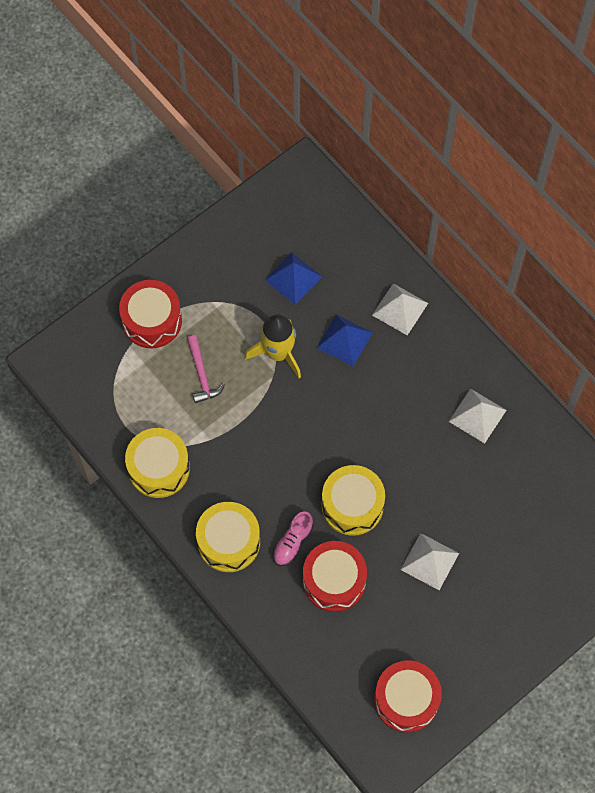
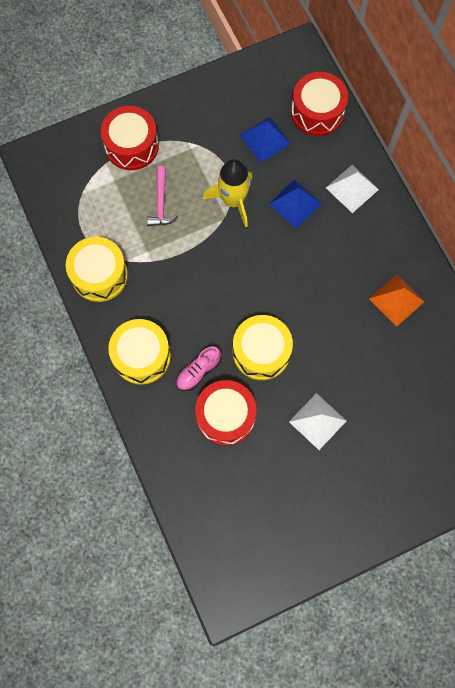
camera: 15 degrees right, 5 degrees up
(406, 700) = (261, 544): red drum -> red drum (317, 112)
(477, 415) = (396, 300): white pyramid -> orange pyramid

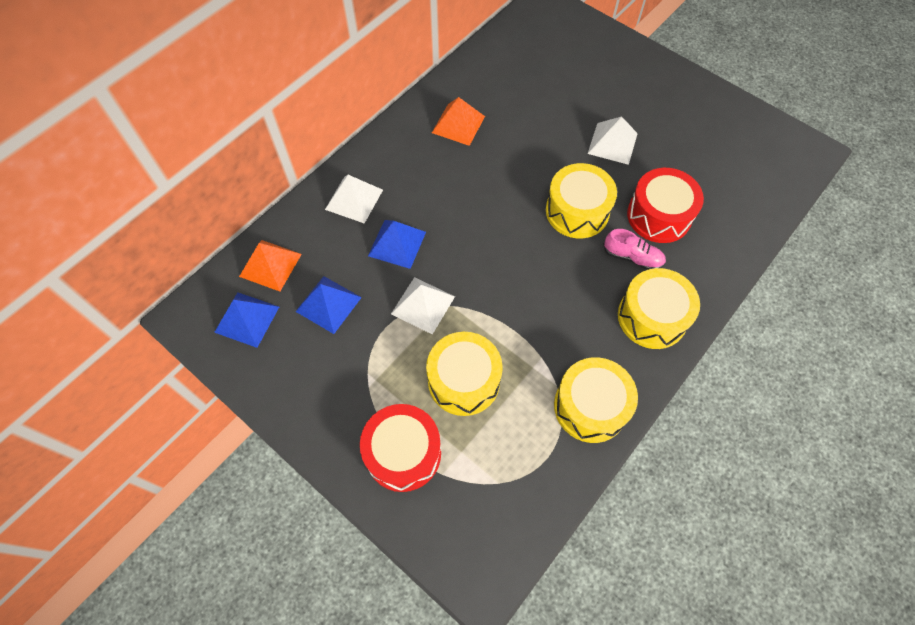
camera: 115 degrees left, 10 degrees down
(161, 202) = (464, 381): pink hammer -> yellow drum
(233, 200) = (423, 305): yellow rocket -> white pyramid
(278, 85) = (247, 319): none -> blue pyramid
(317, 112) = (270, 265): red drum -> orange pyramid

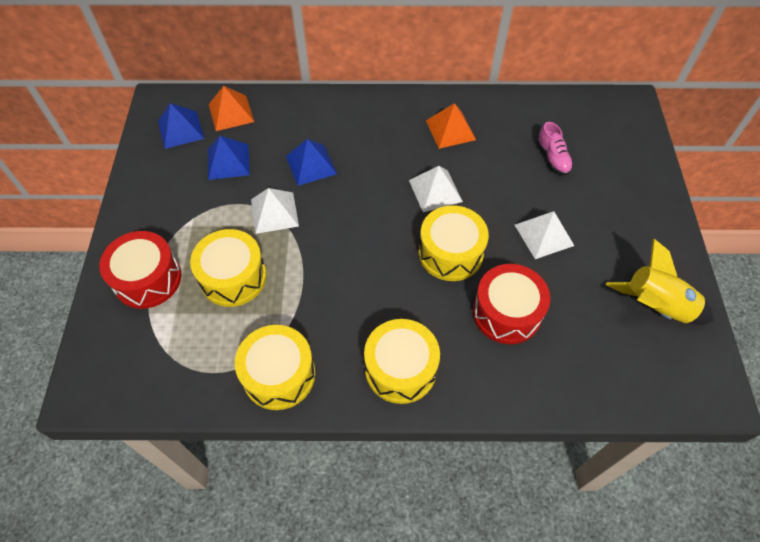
camera: 50 degrees right, 5 degrees down
(354, 199) = (324, 118): white pyramid -> white pyramid (435, 190)
(632, 257) = (445, 318): pink shoe -> pink shoe (552, 158)
(724, 129) = (655, 306): none -> yellow rocket

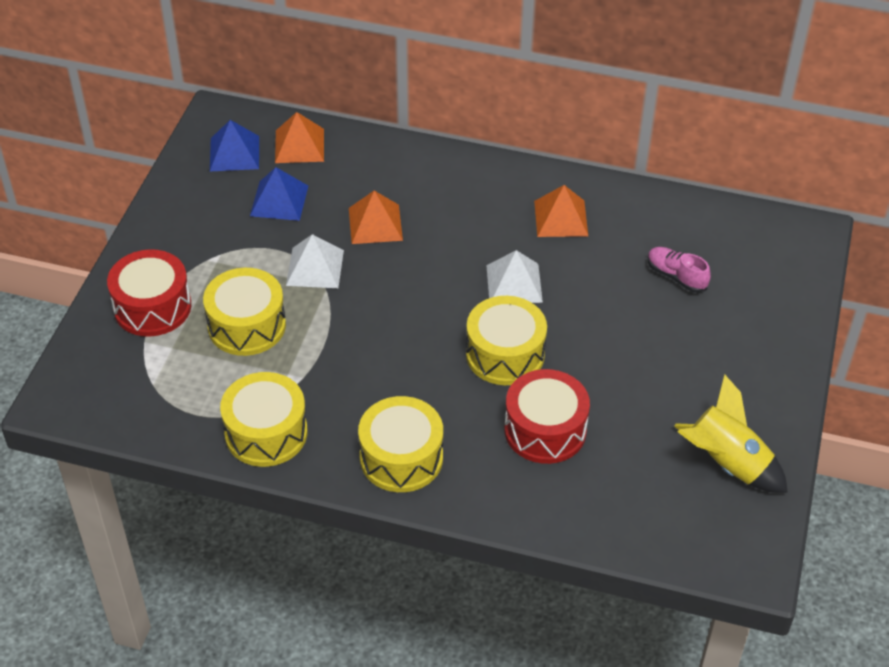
camera: 15 degrees right, 10 degrees down
(311, 165) = (375, 224): blue pyramid -> orange pyramid
(544, 235) = (626, 359): white pyramid -> none
(552, 158) = (676, 276): pink shoe -> pink shoe turned 135 degrees clockwise

